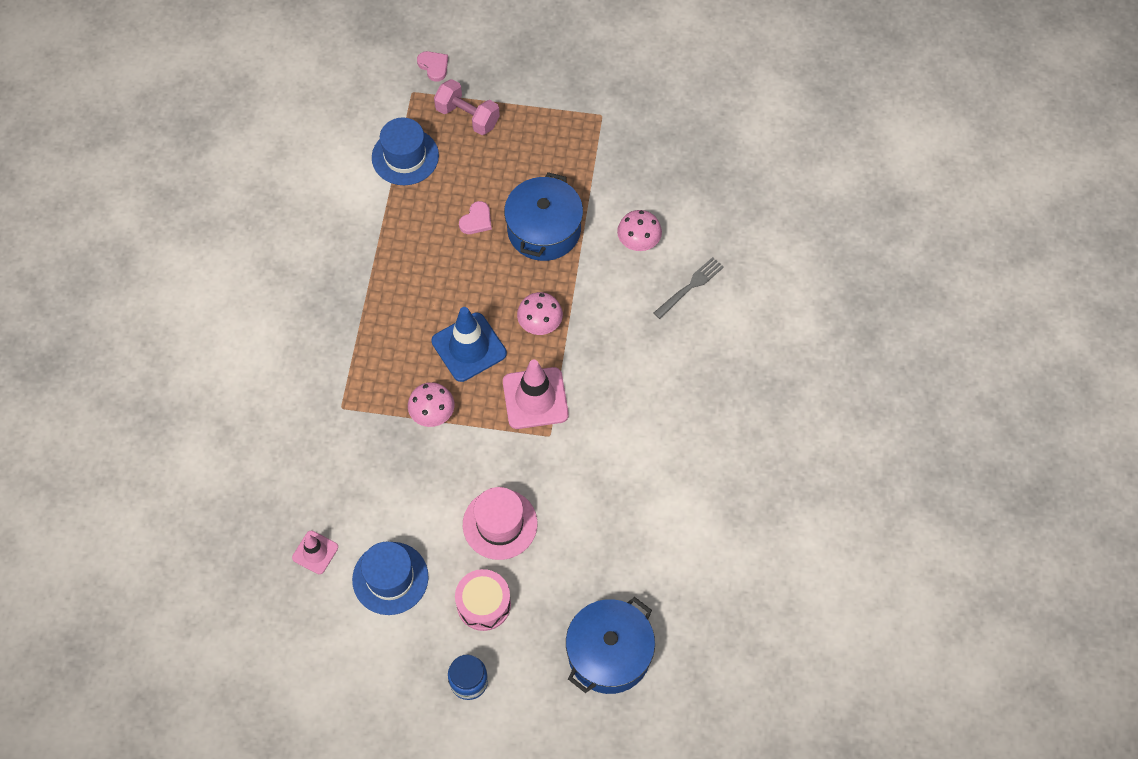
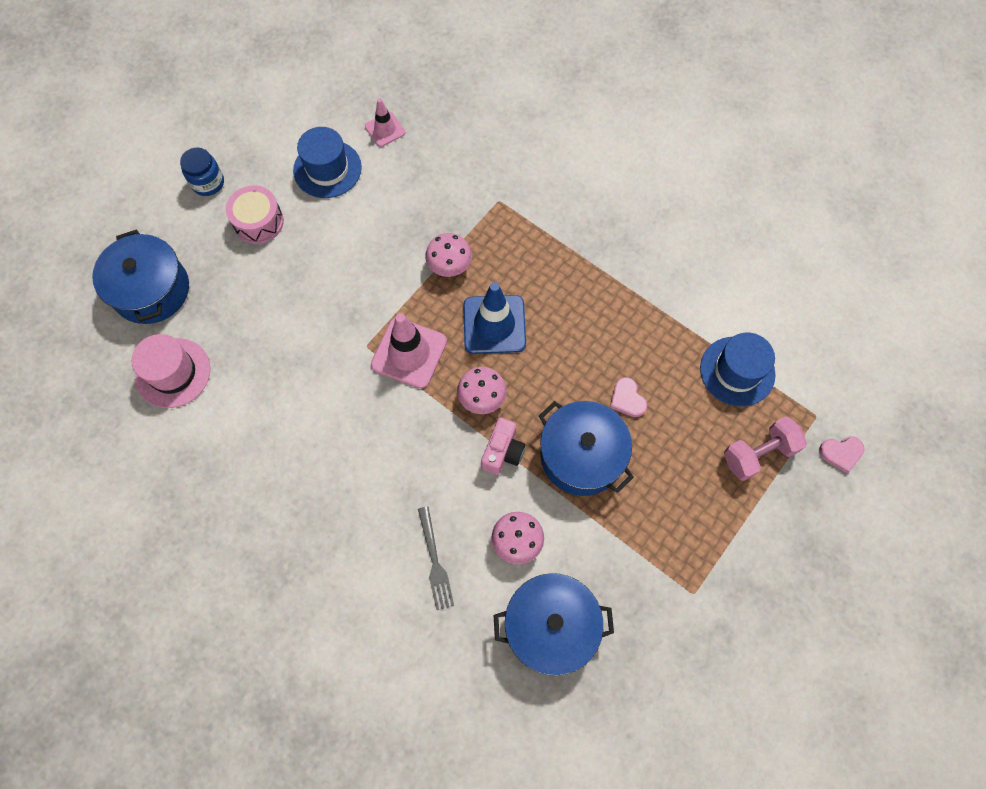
camera: 120 degrees right, 5 degrees up
(500, 524) = (315, 266): pink hat -> pink hat (173, 373)
(576, 285) = (503, 452): none -> pink camera
(684, 190) = (550, 626): none -> blue pot

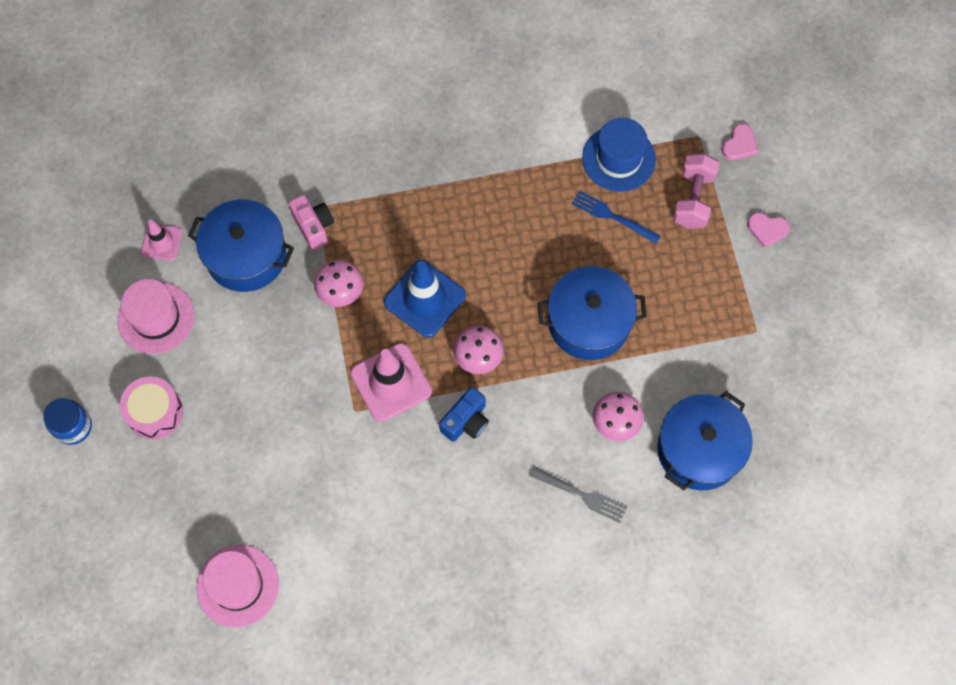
camera: 50 degrees left, 0 degrees up
(151, 290) = (138, 550): blue pot -> blue pot (246, 255)
(327, 169) = (156, 318): blue hat -> pink hat
(423, 429) = (466, 421): none -> blue camera
(503, 452) = (537, 377): pink camera -> pink camera (313, 226)
(627, 399) = (573, 253): pink heart -> pink heart (767, 230)
(684, 404) = (612, 216): none -> blue fork

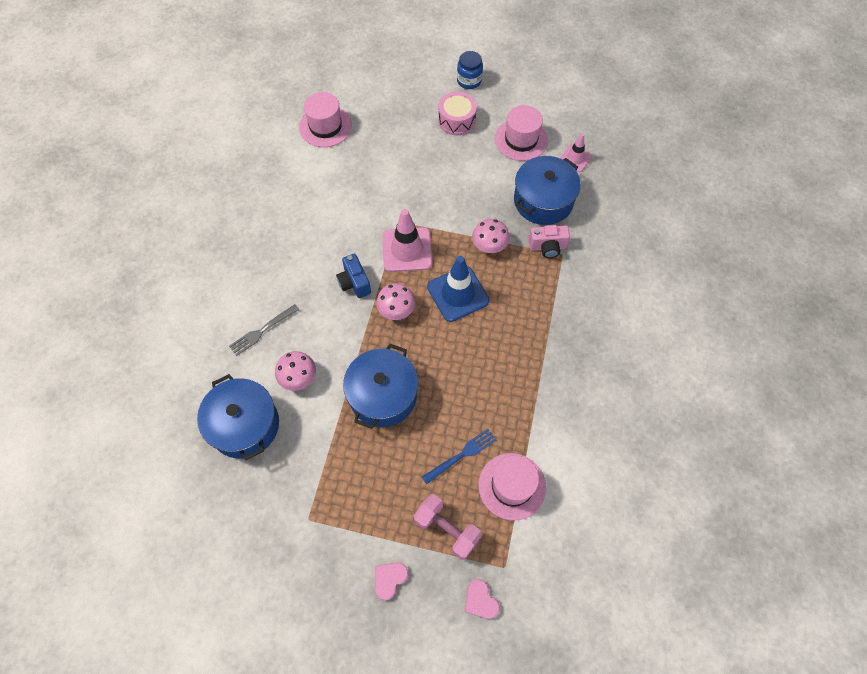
camera: 115 degrees right, 5 degrees down
(618, 158) = (512, 486): blue hat -> pink hat

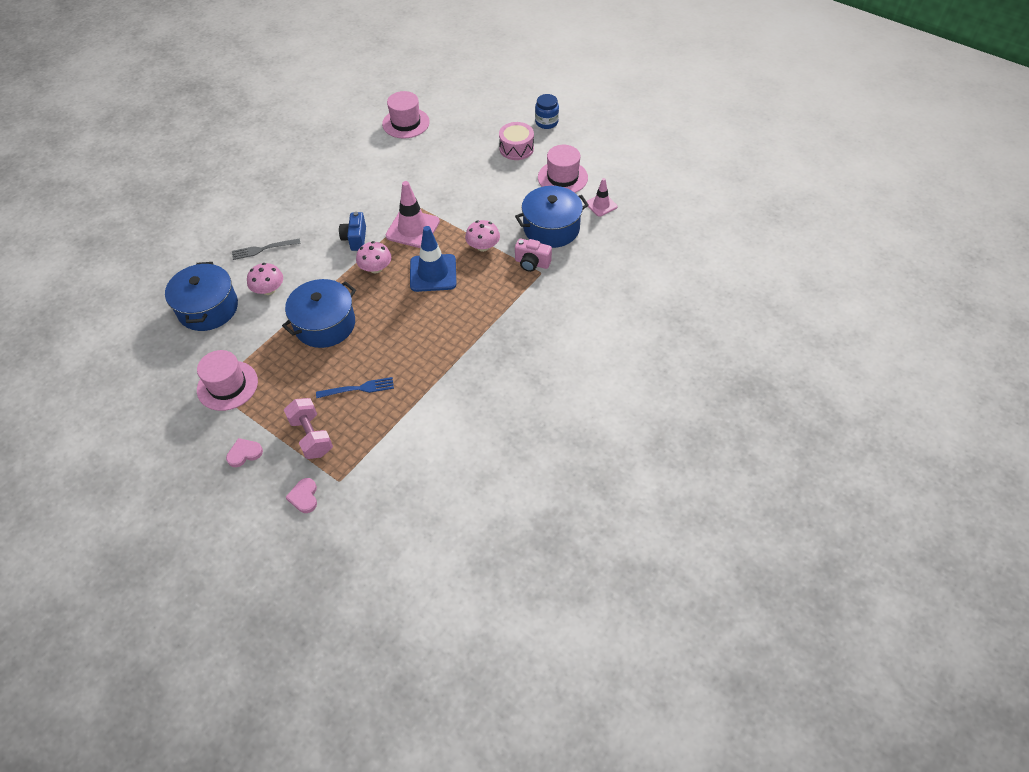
camera: 25 degrees right, 10 degrees down
(512, 486) = (384, 425): pink hat -> pink hat (227, 385)

